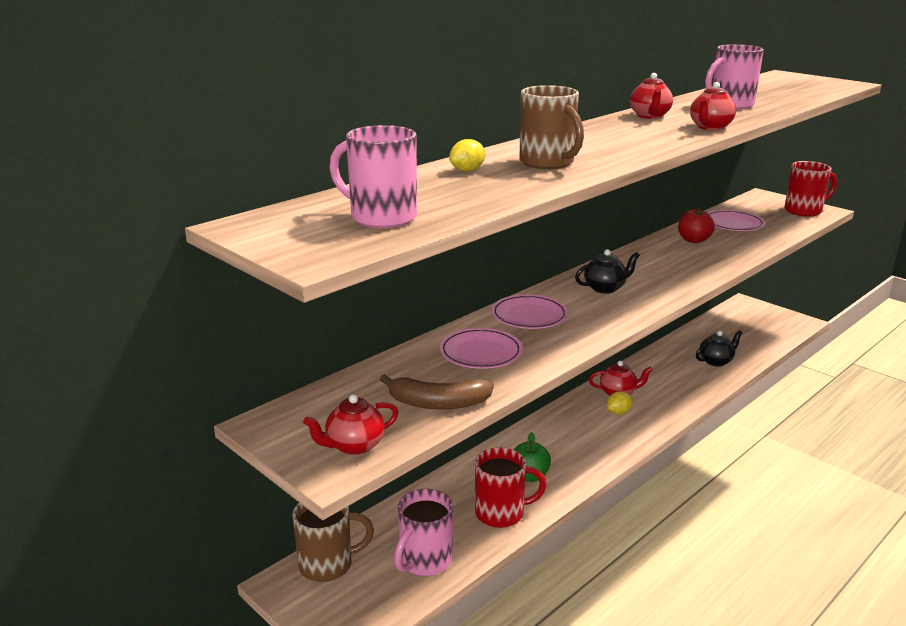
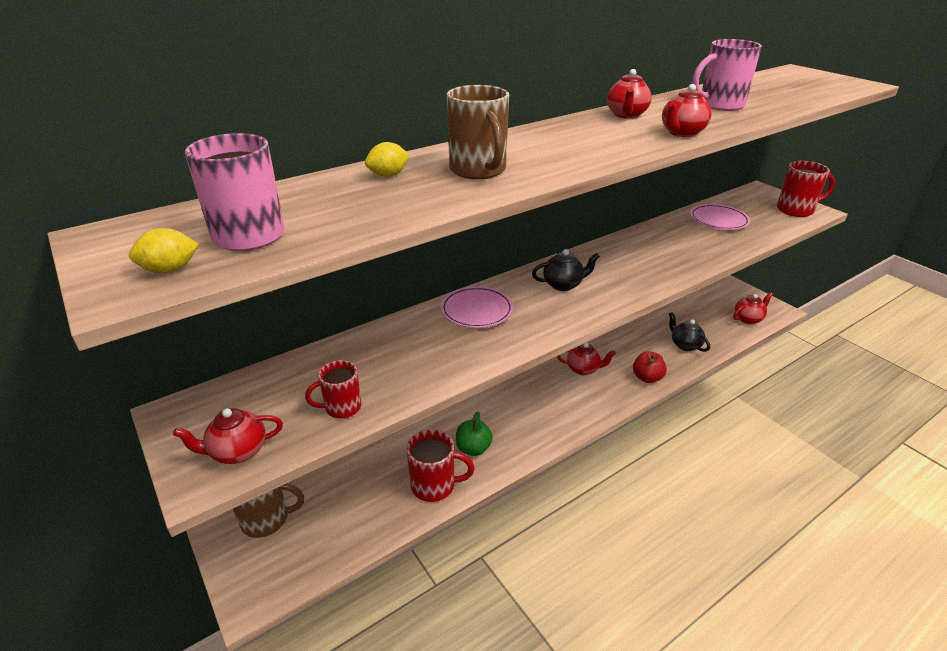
camera: 10 degrees right, 10 degrees up
(424, 561) = (349, 528): pink mug -> none
(438, 403) = (341, 407): brown banana -> red mug
(481, 352) = (411, 350): pink plate -> none
(618, 412) = (577, 390): yellow lemon -> yellow lemon (170, 270)
(694, 240) = (672, 236): red apple -> red apple (647, 378)
(716, 361) = (685, 345): black teapot -> black teapot turned 105 degrees counterclockwise
(772, 332) = (748, 319): none -> red teapot

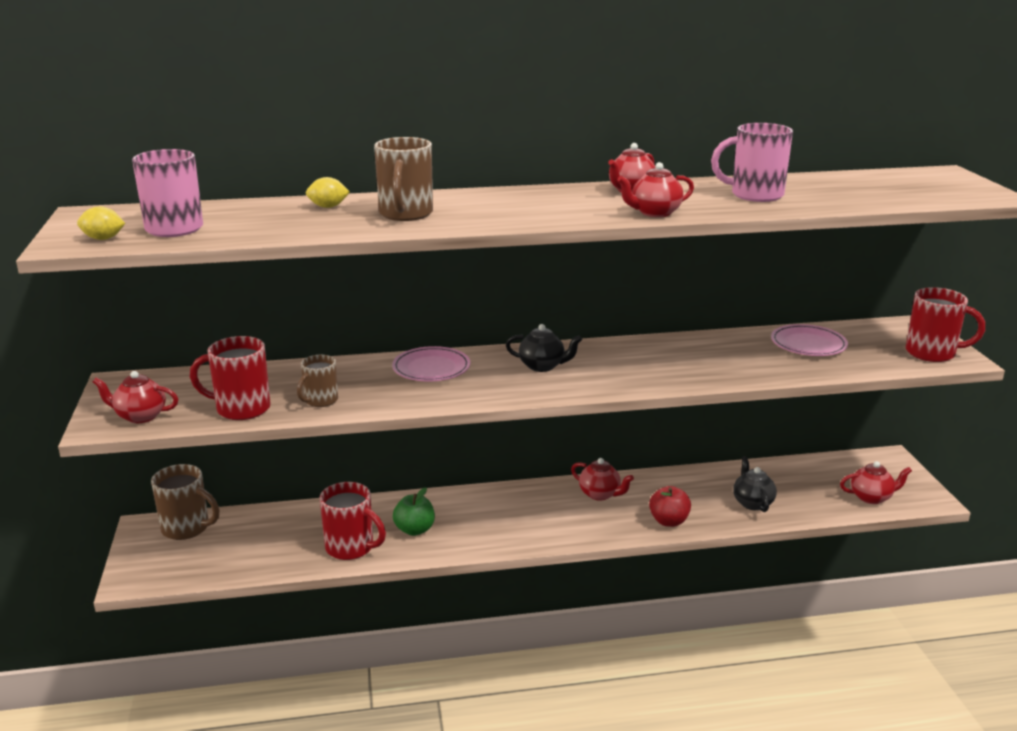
camera: 25 degrees right, 10 degrees down
(341, 407) = (241, 409): red mug -> red mug, size x1.57
(412, 374) = (320, 401): none -> brown mug

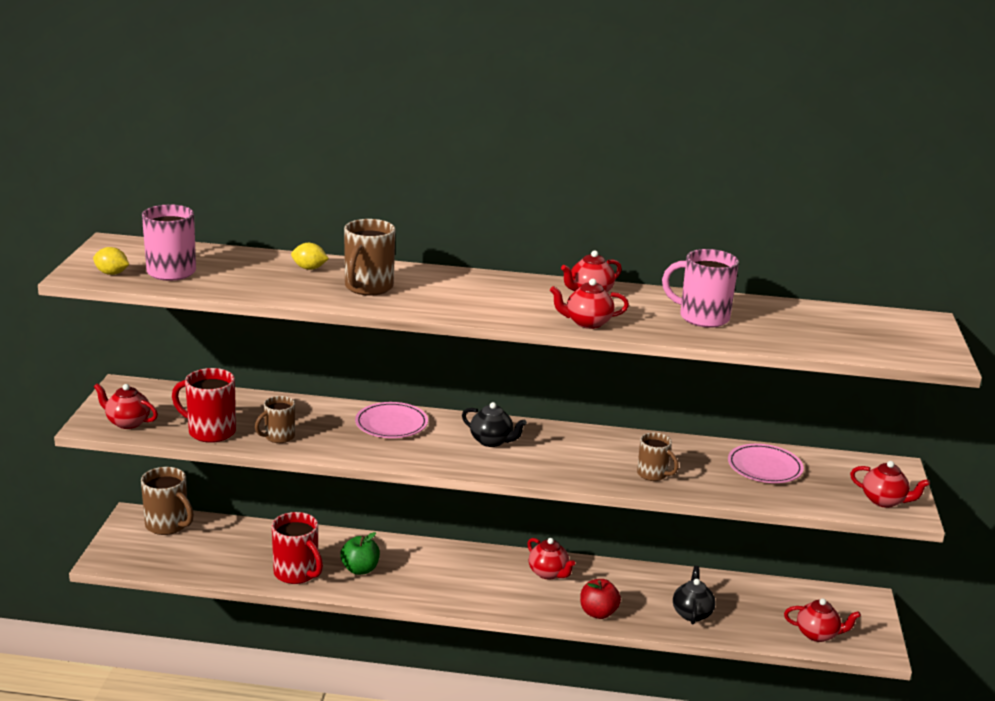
camera: 15 degrees right, 0 degrees up
(716, 368) = (653, 474): none -> brown mug
(932, 353) = (884, 501): red mug -> red teapot

